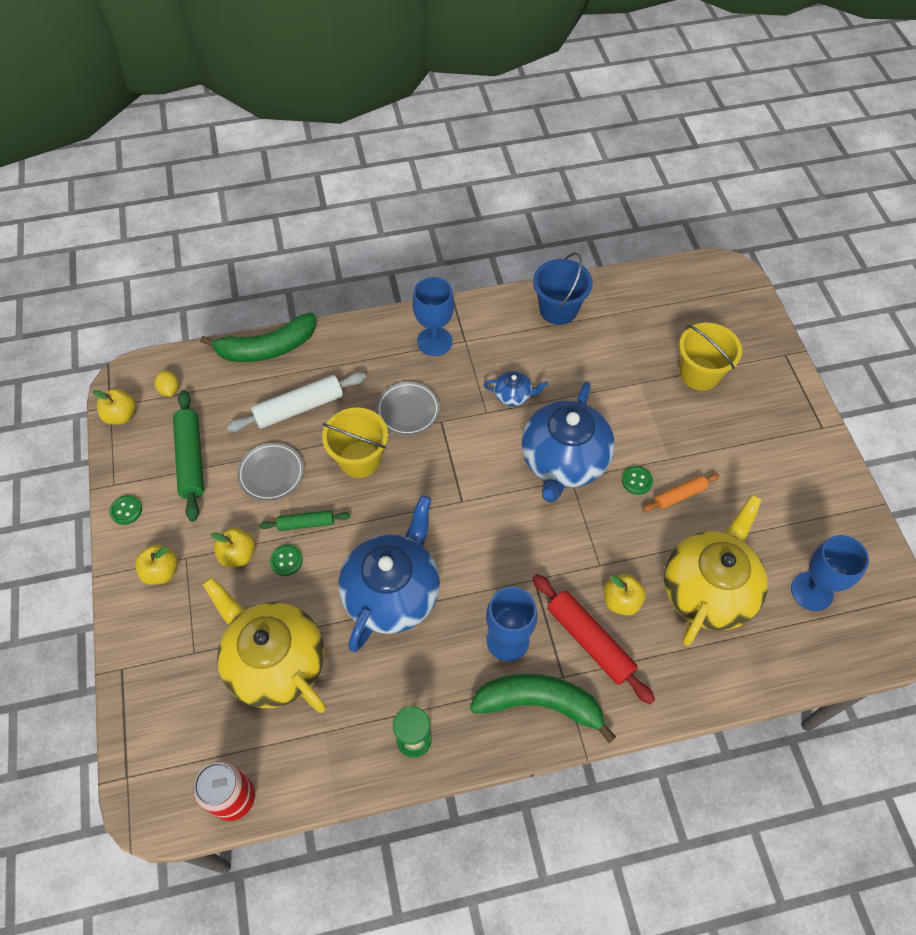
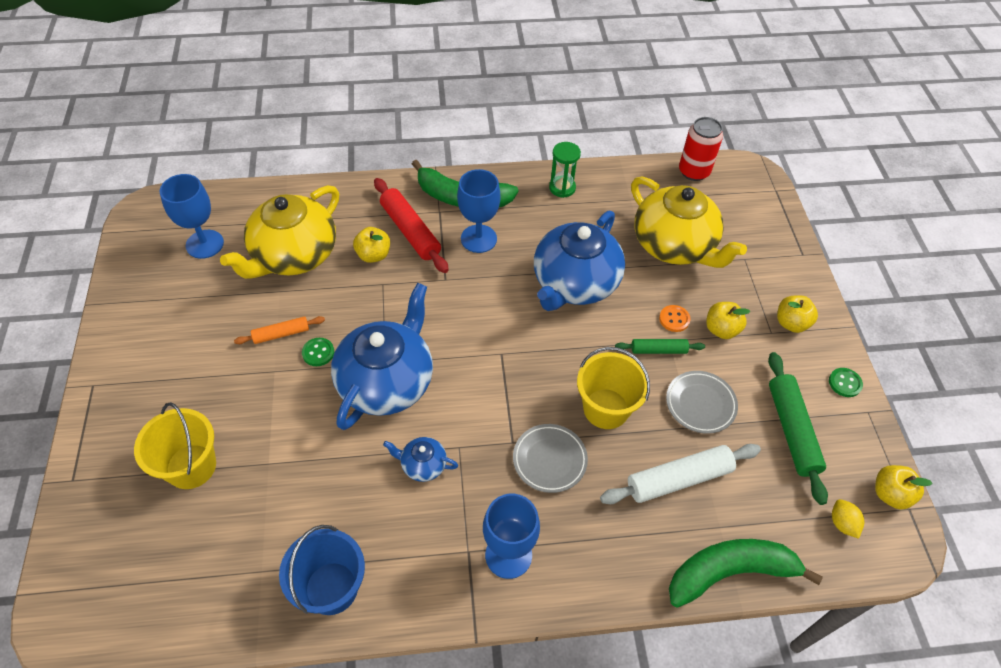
camera: 175 degrees left, 5 degrees down
(286, 561) = (674, 319): green button -> orange button

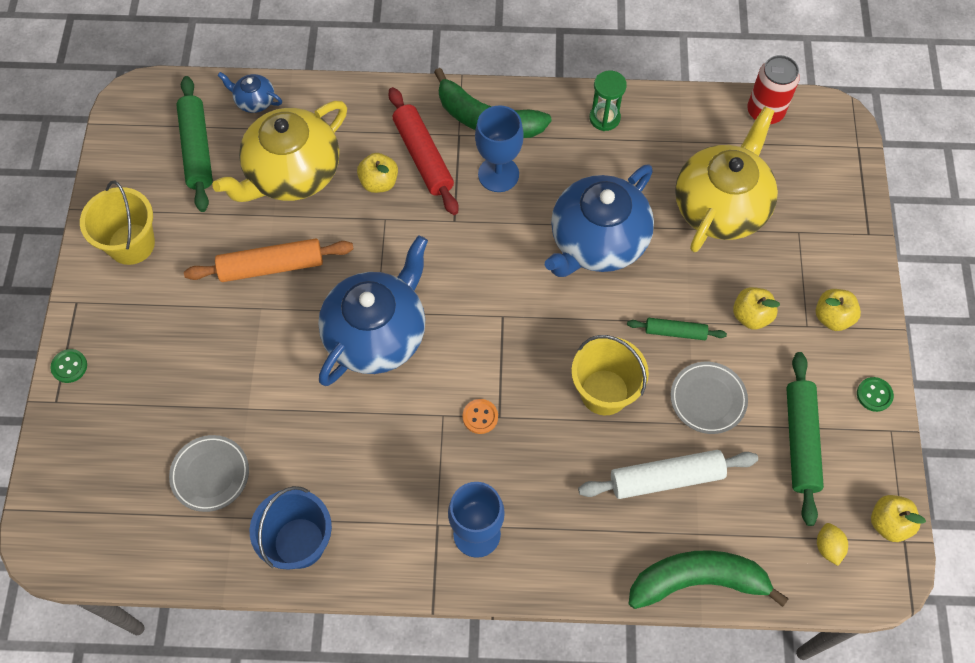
camera: 10 degrees right, 10 degrees up
(191, 466) = (171, 402): yellow bucket -> yellow bucket (131, 244)
(204, 244) = (197, 149): blue goblet -> green rolling pin
(281, 334) = (271, 266): orange rolling pin -> orange rolling pin, size x1.74
(318, 353) = (308, 292): green button -> green button (69, 366)
(423, 465) = (403, 430): blue teapot -> blue teapot (254, 101)
(549, 460) = (534, 441): grey plate -> grey plate (210, 474)
(674, 245) = (721, 206): yellow teapot -> yellow teapot turned 120 degrees counterclockwise
(674, 319) = (700, 297): orange button -> orange button (480, 417)

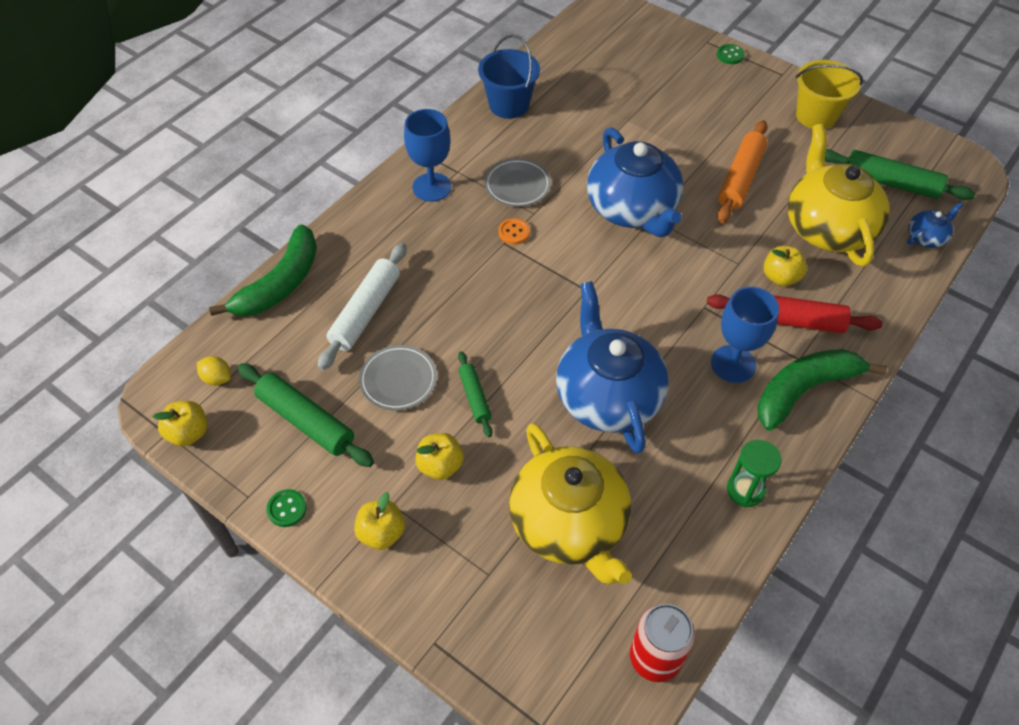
camera: 125 degrees right, 10 degrees down
(210, 474) = (593, 86): grey plate -> grey plate (517, 186)
(604, 392) = (466, 316): yellow bucket -> none
(675, 332) = (475, 397): green rolling pin -> green rolling pin turned 60 degrees counterclockwise

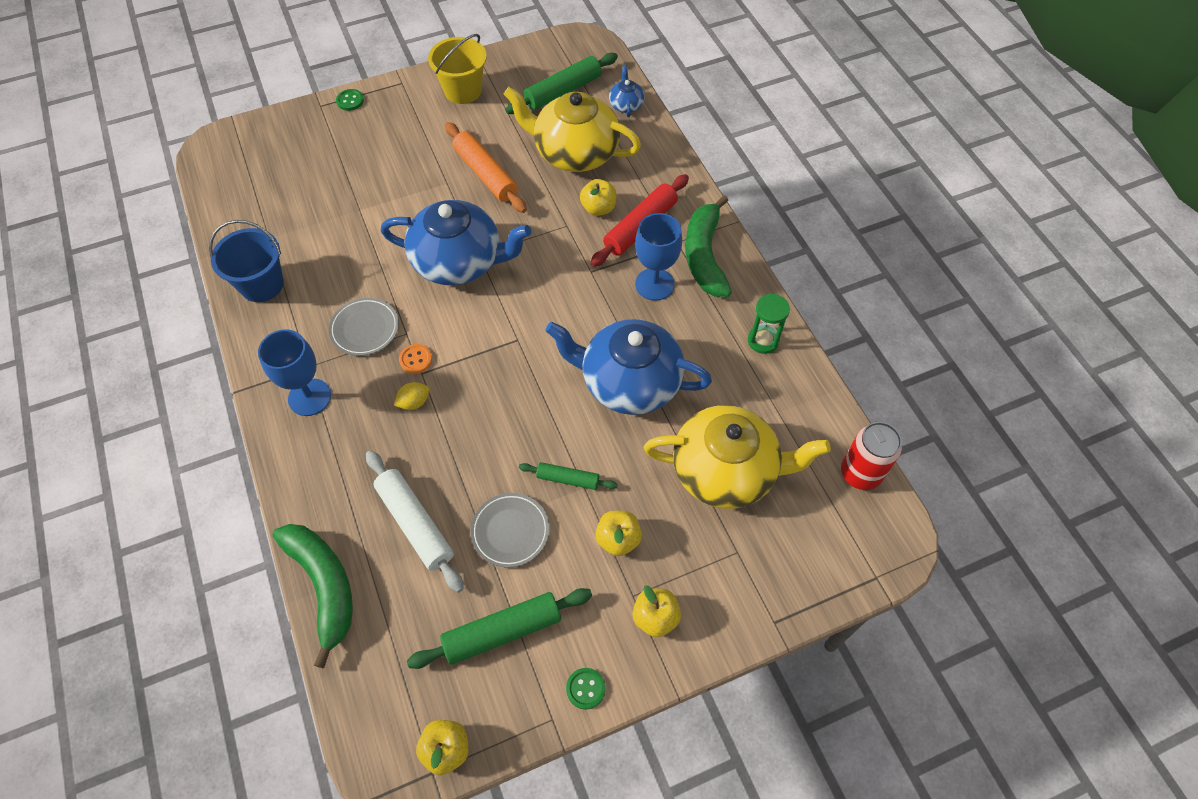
camera: 60 degrees left, 5 degrees up
(217, 378) = (398, 695): yellow lemon -> yellow lemon (414, 402)

